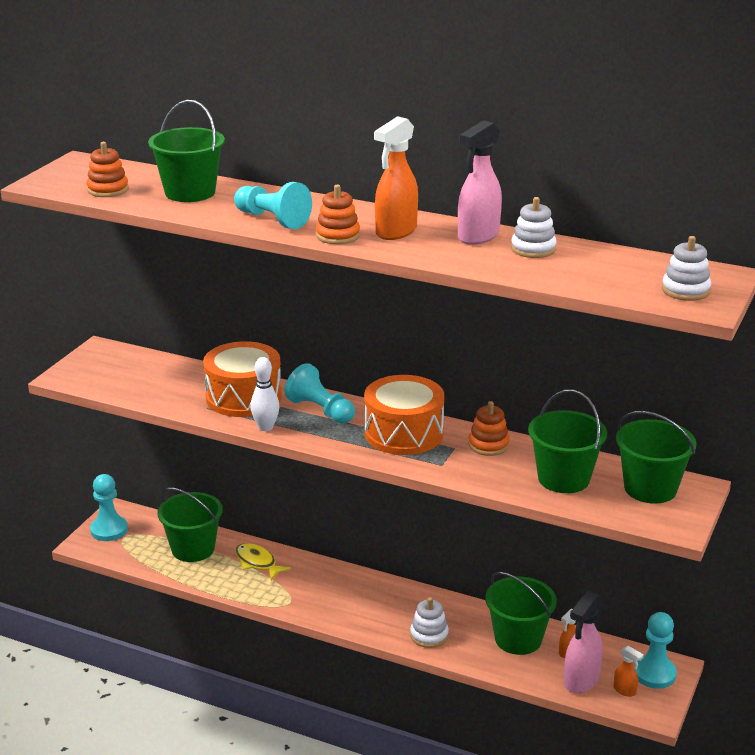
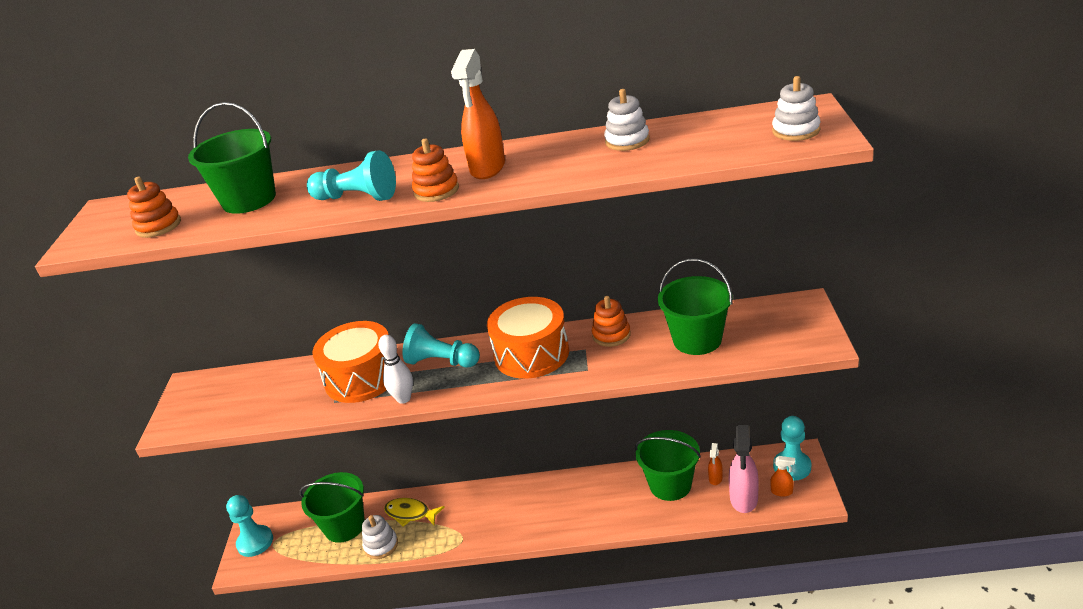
camera: 20 degrees left, 5 degrees up
(429, 635) = (598, 515): white stacking toy -> white stacking toy (381, 545)
(478, 236) = (566, 147): pink spray bottle -> none
(650, 488) = (771, 319): green bucket -> none

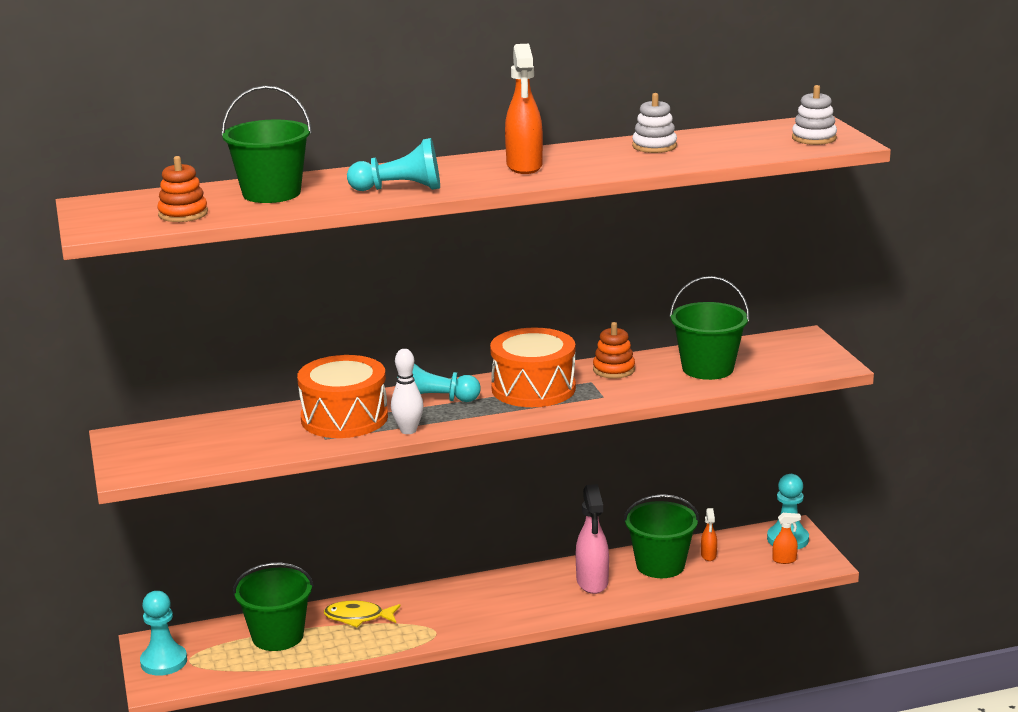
camera: 20 degrees left, 10 degrees down
(381, 545) = (335, 647): white stacking toy -> none
(436, 191) = (484, 182): orange stacking toy -> none
(744, 499) = (746, 569): pink spray bottle -> pink spray bottle (592, 582)

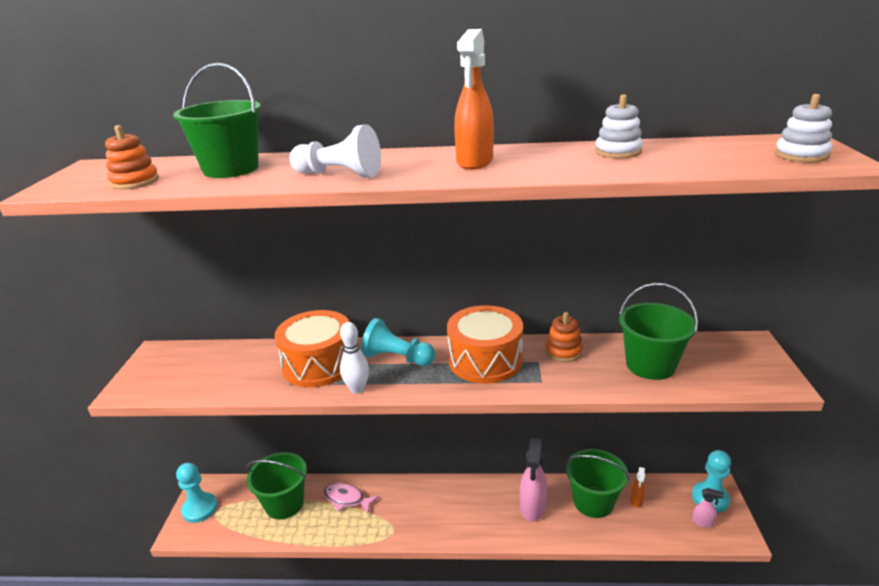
camera: 20 degrees right, 5 degrees up
(358, 617) = (347, 499): yellow fish -> pink fish
(400, 189) = (339, 174): turquoise pawn -> white pawn
(784, 560) = (703, 522): orange spray bottle -> pink spray bottle

